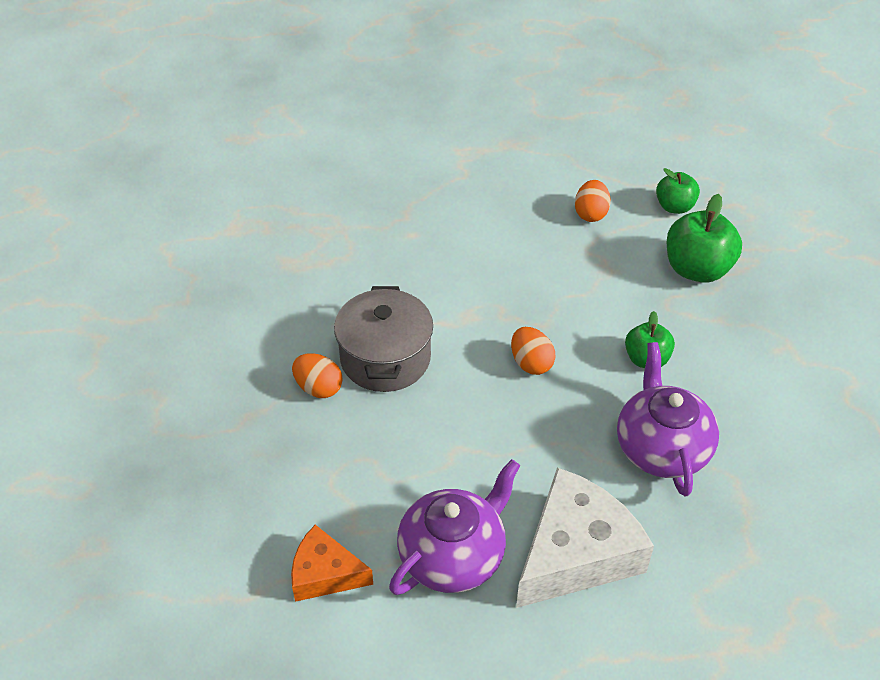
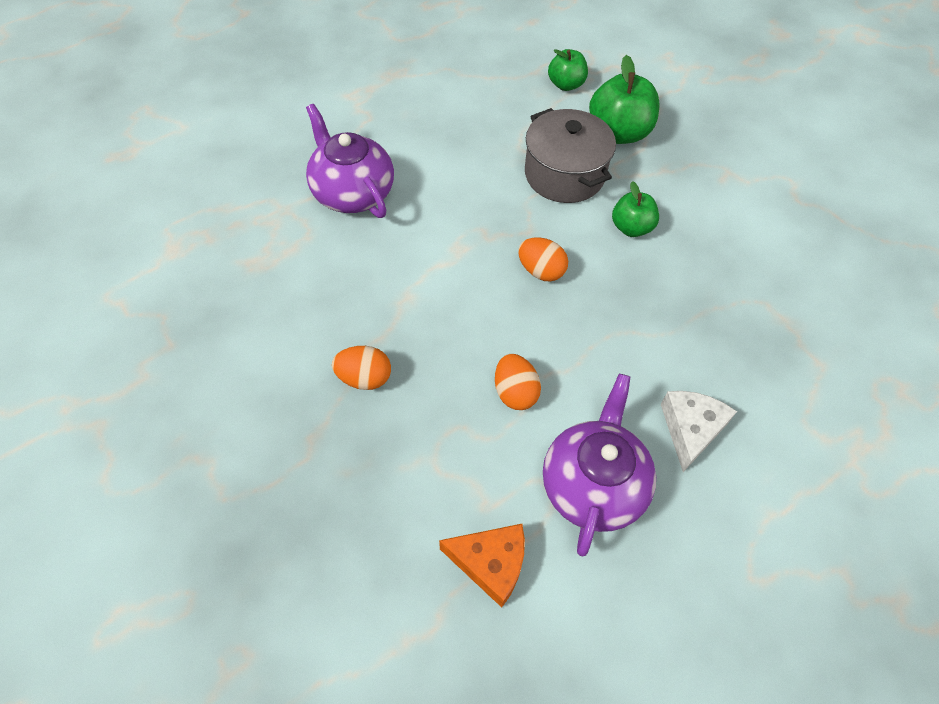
camera: 30 degrees left, 10 degrees up
(325, 573) = (490, 563): orange cheese -> orange cheese turned 150 degrees counterclockwise
(385, 358) = (409, 321): grey pot -> grey pot (564, 174)
(576, 553) = (691, 429): white cheese -> white cheese, size x0.57
(590, 214) = (502, 114): orange egg -> orange egg (515, 392)
(661, 448) = (694, 302): purple teapot -> purple teapot (352, 192)

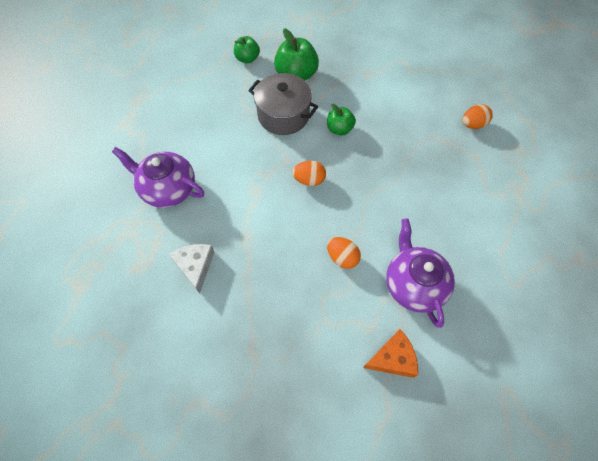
camera: 30 degrees left, 5 degrees up
(364, 378) = (256, 298): orange egg -> orange egg (473, 124)
(691, 429) = (440, 226): white cheese -> white cheese (195, 266)

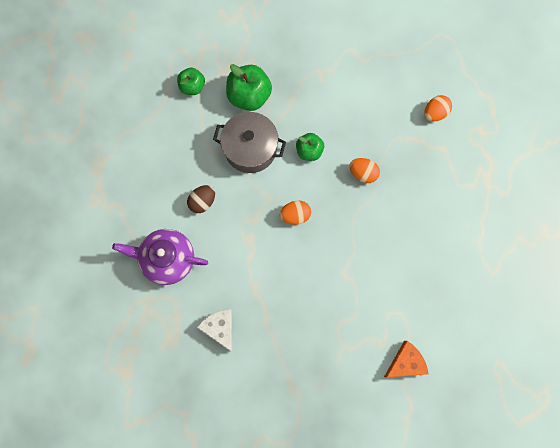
camera: 15 degrees left, 15 degrees up
(222, 148) = (202, 201): none -> brown egg
(342, 257) = (344, 285): orange egg -> orange egg (363, 173)
(414, 284) = (410, 294): purple teapot -> none

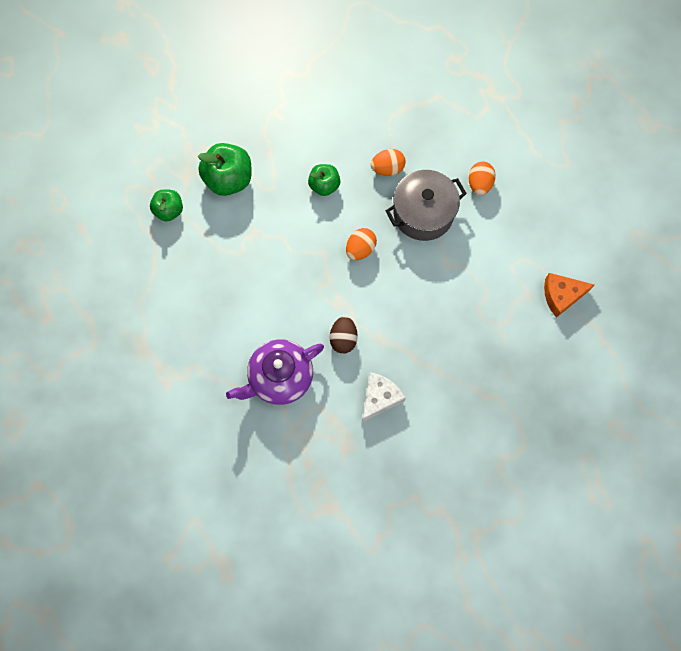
camera: 40 degrees left, 5 degrees down
(202, 201) = (267, 302): brown egg -> brown egg (343, 339)
(220, 328) = (380, 398): white cheese -> white cheese turned 105 degrees clockwise
(250, 148) = (270, 223): grey pot -> grey pot (423, 213)
(406, 362) = (561, 295): orange cheese -> orange cheese turned 120 degrees counterclockwise
(435, 113) = (404, 72): orange egg -> orange egg (479, 184)

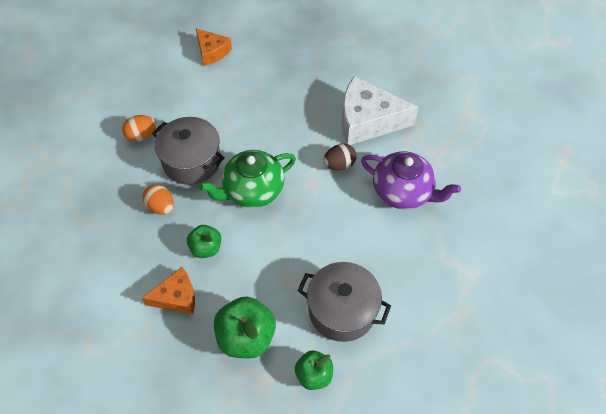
camera: 120 degrees left, 15 degrees down
(204, 259) = (342, 310): none -> grey pot
(293, 146) = (176, 297): none -> orange cheese
(360, 249) = (252, 190): orange egg -> green teapot
(380, 398) = (367, 121): white cheese -> white cheese, size x1.76

